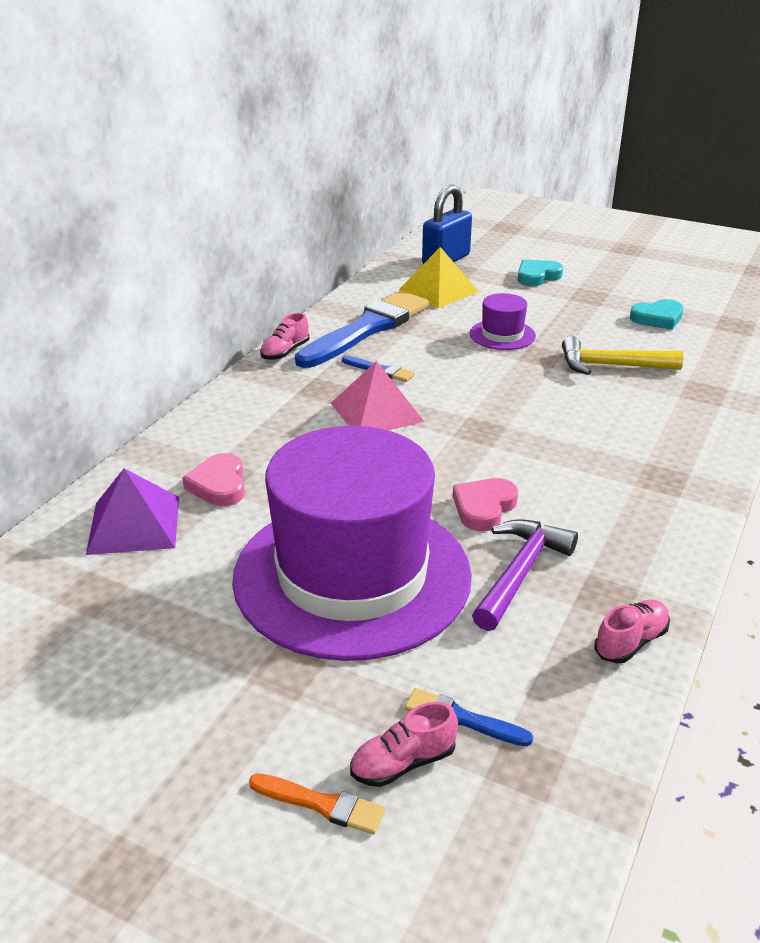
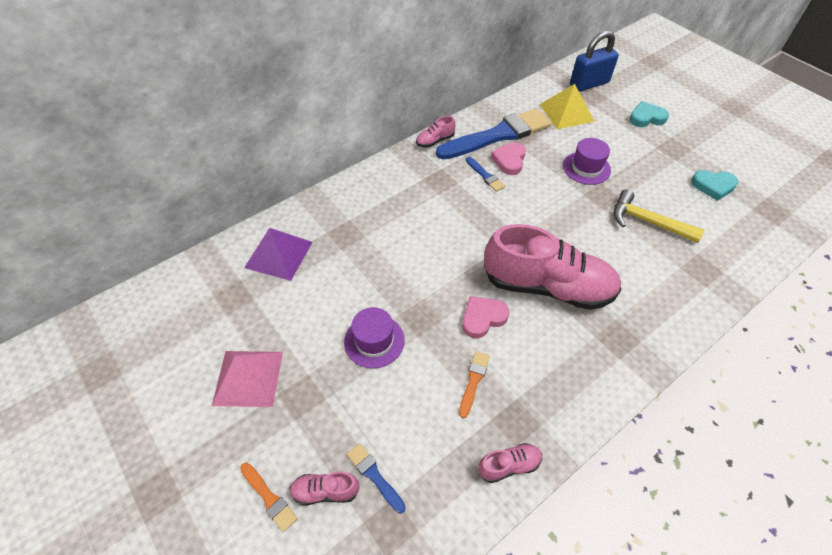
camera: 25 degrees right, 20 degrees up
(219, 485) = (338, 240): pink heart -> pink heart (509, 160)
(352, 575) = (374, 341): purple hat -> purple hat, size x0.40
(376, 412) = (462, 212): pink pyramid -> pink pyramid (248, 378)
(520, 573) = (473, 381): purple hammer -> orange brush
(541, 454) = (547, 286): none -> pink shoe

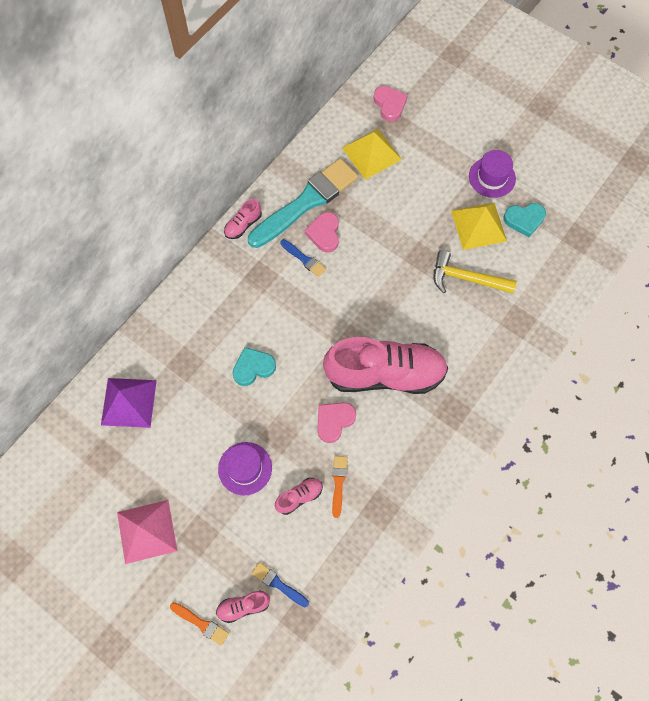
camera: 15 degrees left, 15 degrees up
(498, 135) = (306, 202): blue brush -> turquoise brush
(509, 465) = (380, 547): pink shoe -> pink shoe (299, 497)
(586, 168) = (402, 225): purple hat -> purple hat (492, 177)
(589, 84) = (389, 105): blue padlock -> pink heart
(646, 118) = (454, 142): turquoise heart -> turquoise heart (253, 368)
(665, 182) = (478, 225): none -> yellow pyramid

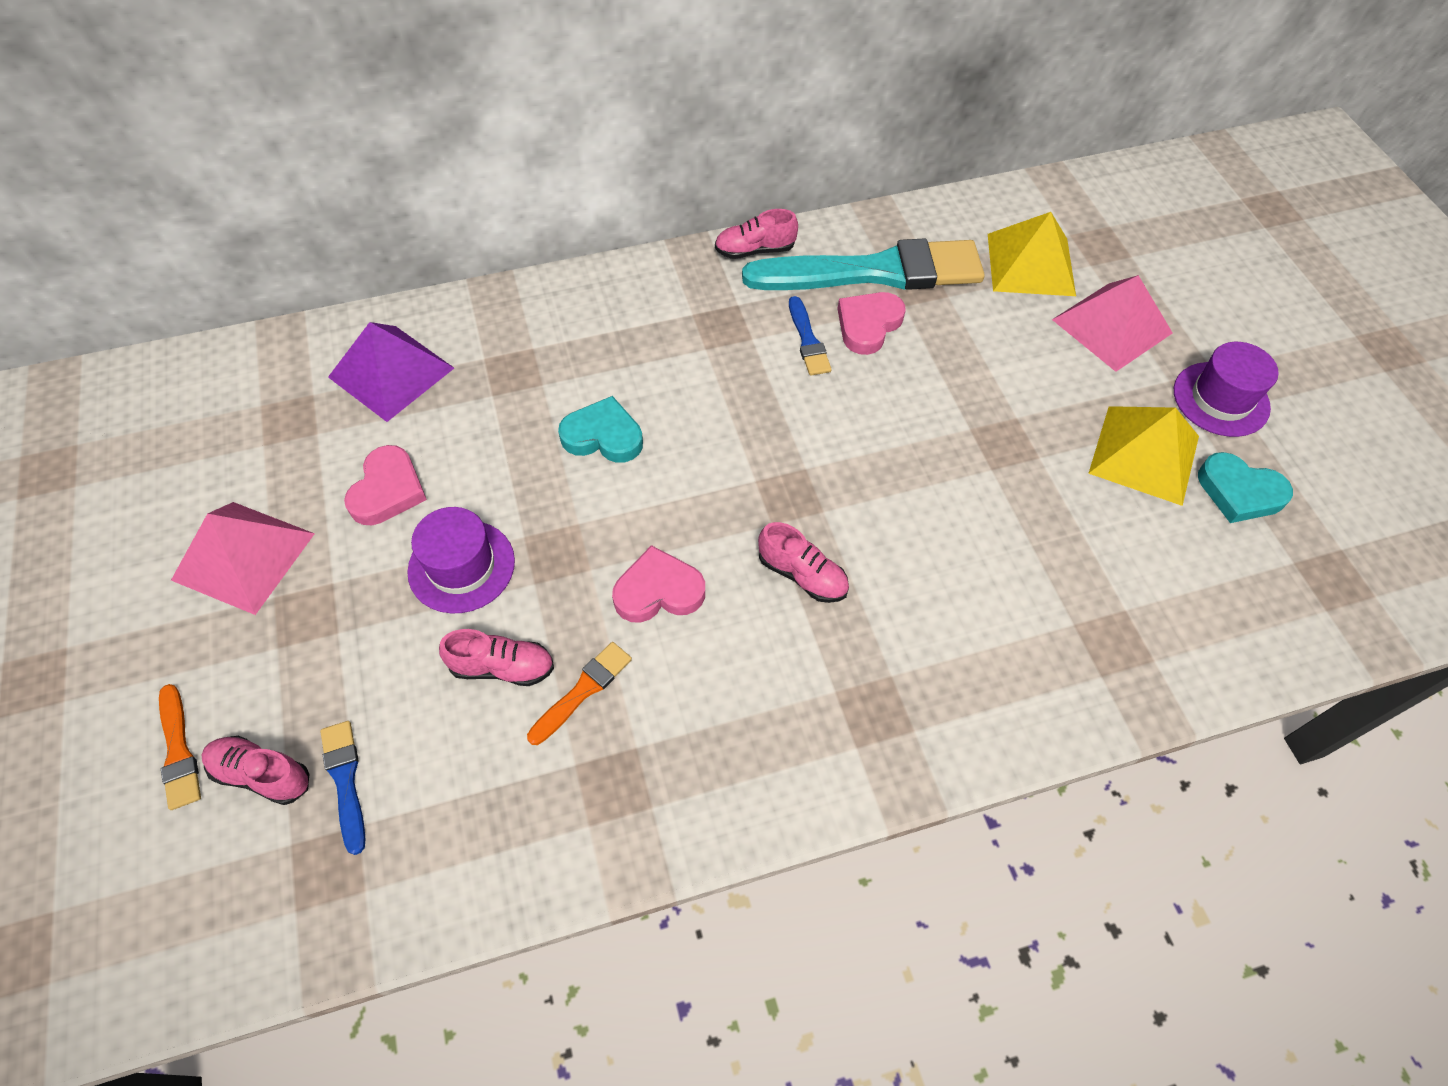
camera: 35 degrees right, 10 degrees down
(385, 374) = (802, 575): pink shoe -> pink shoe, size x0.41
(389, 105) = (1110, 219): pink heart -> pink heart (388, 490)
(427, 166) = (1112, 326): none -> pink pyramid
(466, 278) = (1062, 518): yellow hammer -> none

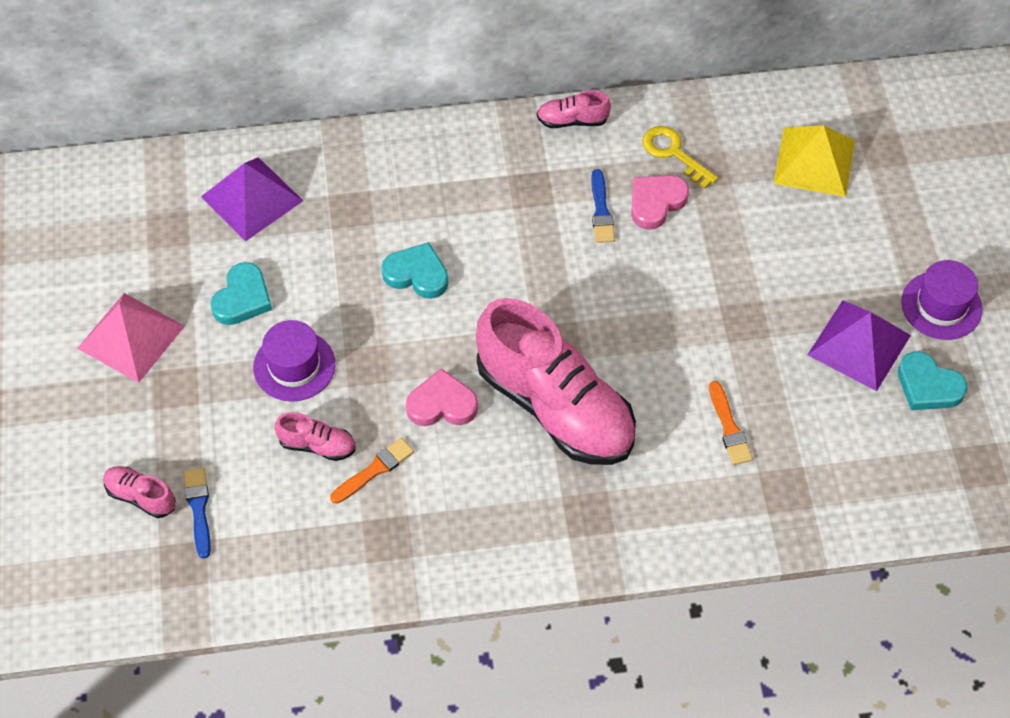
camera: 10 degrees right, 0 degrees up
(179, 751) = (83, 473): orange brush -> orange brush (729, 427)
(388, 490) = (242, 298): pink heart -> turquoise heart
(802, 575) = (555, 406): pink shoe -> pink shoe, size x2.44
(874, 272) = (673, 153): turquoise brush -> yellow key
(1112, 326) = (868, 228): pink pyramid -> none
(1144, 454) = (859, 345): yellow pyramid -> purple pyramid

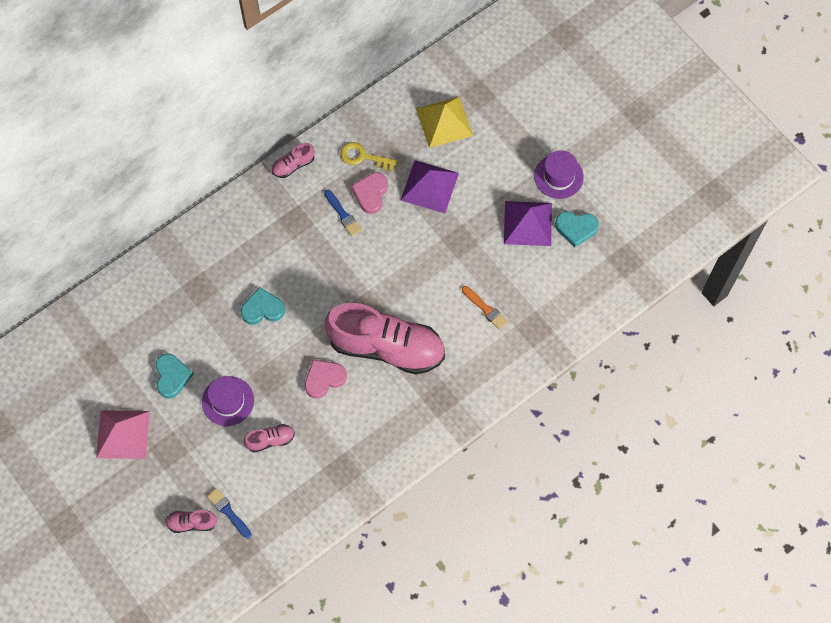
camera: 30 degrees left, 10 degrees up
(252, 198) = (137, 312): purple pyramid -> purple pyramid (429, 186)
(374, 470) = (310, 437): orange brush -> none

